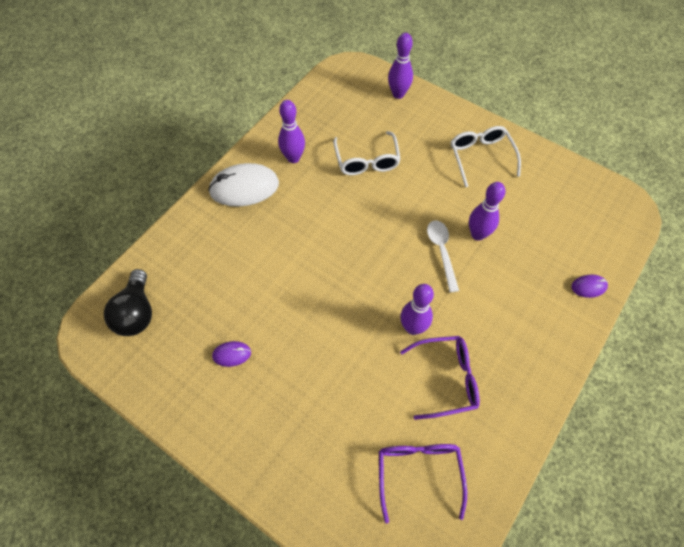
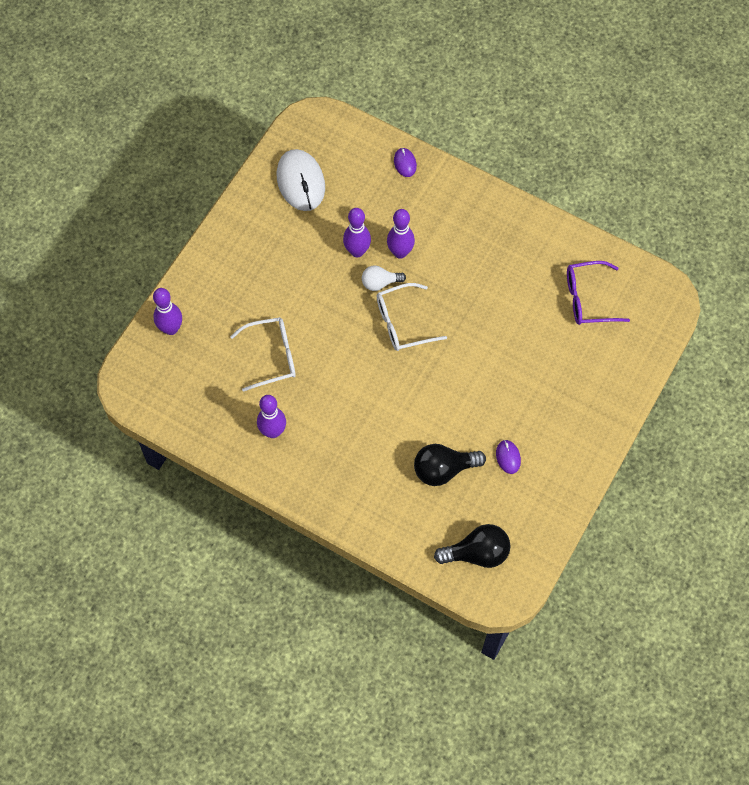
camera: 95 degrees left, 5 degrees up
(230, 291) = (443, 469): none -> black light bulb
(244, 187) = (317, 477): white mouse -> white mouse (300, 182)
(413, 328) = (463, 306): purple bowling pin -> purple bowling pin (400, 252)
(441, 252) = (380, 283): white spoon -> white light bulb
(446, 379) = (507, 279): purple glasses -> none
(481, 157) = (260, 246): white glasses -> white glasses (403, 323)

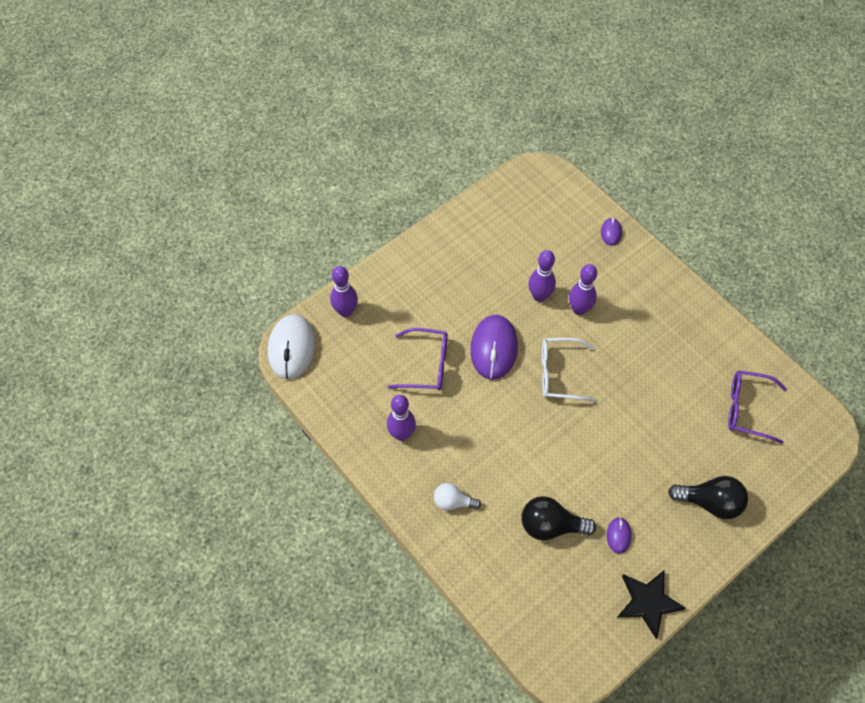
camera: 20 degrees right, 5 degrees down
(271, 356) = (426, 365): white glasses -> purple glasses
(300, 182) = (510, 220): white mouse -> white mouse (291, 348)
(331, 318) = (493, 348): none -> purple mouse
(380, 283) = (550, 331): white light bulb -> white light bulb (453, 502)
(477, 553) = (556, 621): black light bulb -> black light bulb (710, 502)
(553, 508) = (648, 602): none -> black star

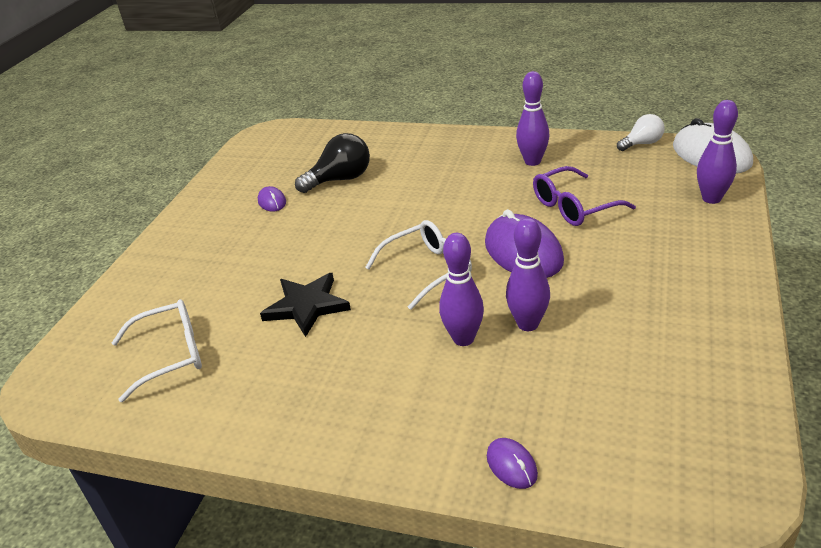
camera: 150 degrees right, 25 degrees down
(453, 502) = (439, 153): white light bulb -> white light bulb (642, 144)
(648, 602) = (220, 183): black star -> black star (306, 306)
(710, 502) = (187, 260): black light bulb -> none
(747, 409) = (170, 355): purple glasses -> white glasses

